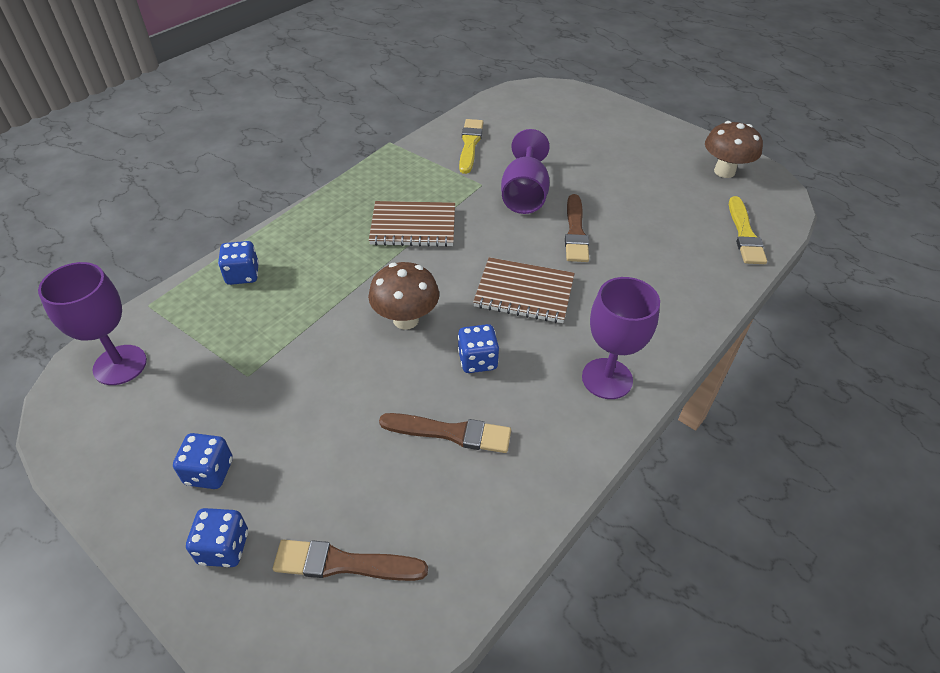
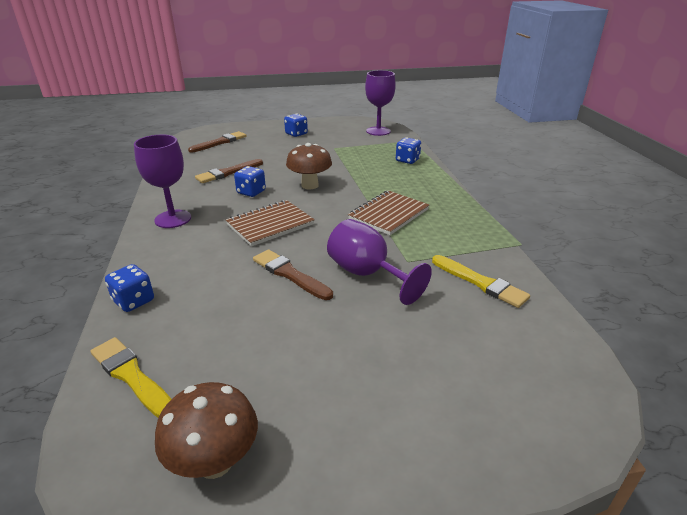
camera: 130 degrees right, 15 degrees down
(224, 547) = (262, 130): blue dice -> blue dice (134, 301)

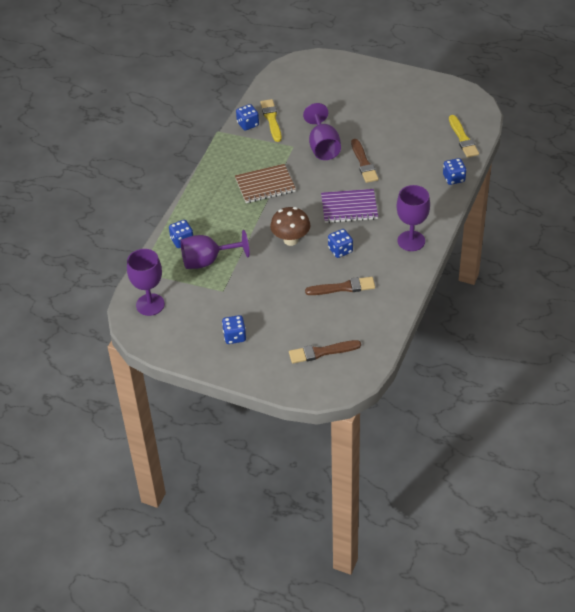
camera: 145 degrees left, 15 degrees up
(215, 462) = (441, 98): brown mushroom -> none
(270, 224) = (349, 207): brown notebook -> purple notebook
(368, 157) = (207, 261): none -> purple goblet
(500, 265) = (248, 124): none -> blue dice

